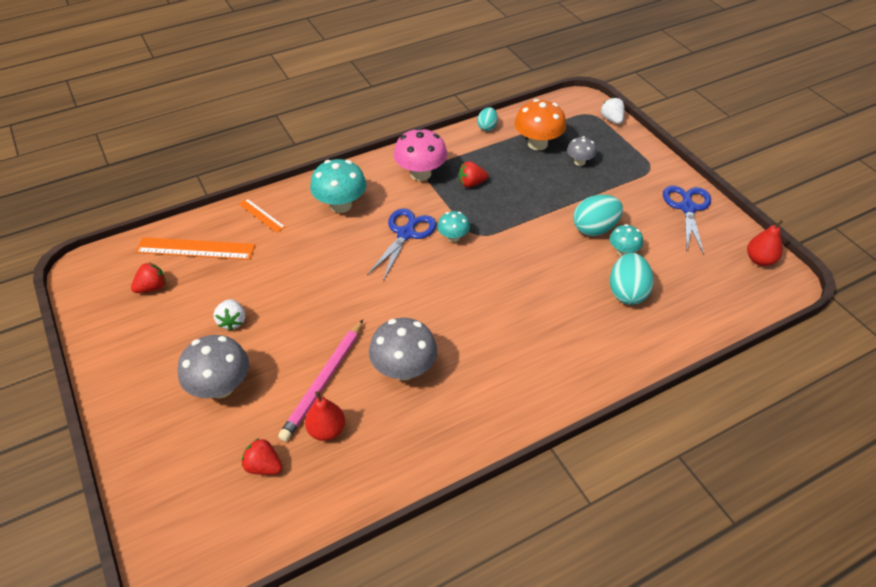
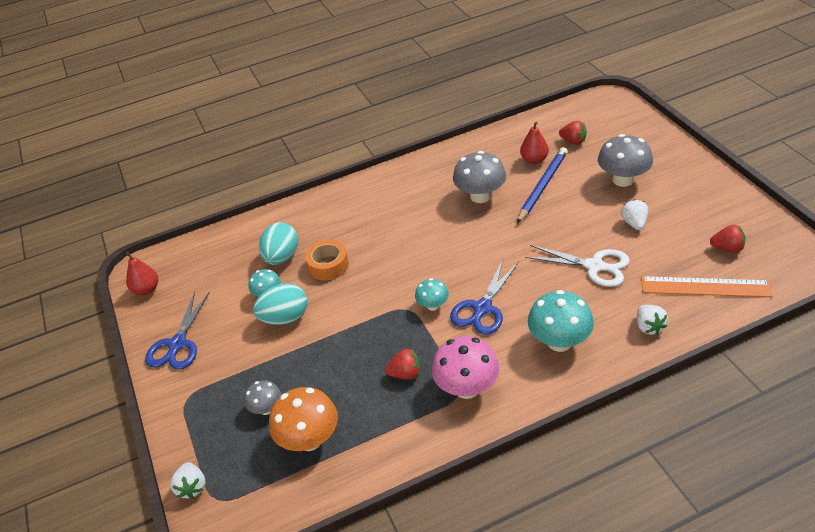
camera: 170 degrees left, 5 degrees down
(152, 287) = (727, 248): red strawberry -> red strawberry turned 135 degrees counterclockwise
(261, 215) = (649, 327): orange ruler -> white strawberry
(290, 272) = (595, 266): none -> white scissors
(324, 381) = (542, 186): pink pencil -> blue pencil
(487, 127) = (371, 472): turquoise egg -> none
(571, 281) = (328, 265): none -> orange tape

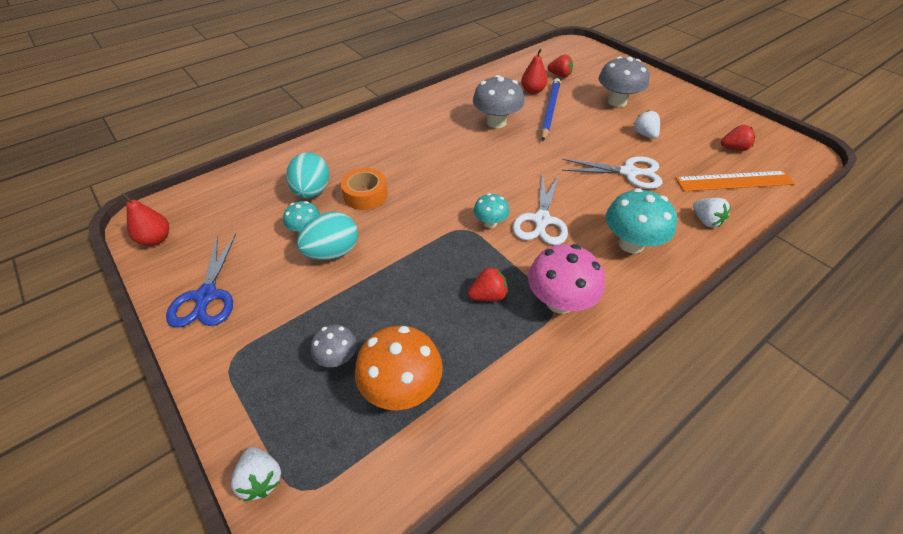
camera: 20 degrees left, 5 degrees up
(482, 309) = (541, 221): blue scissors -> white scissors

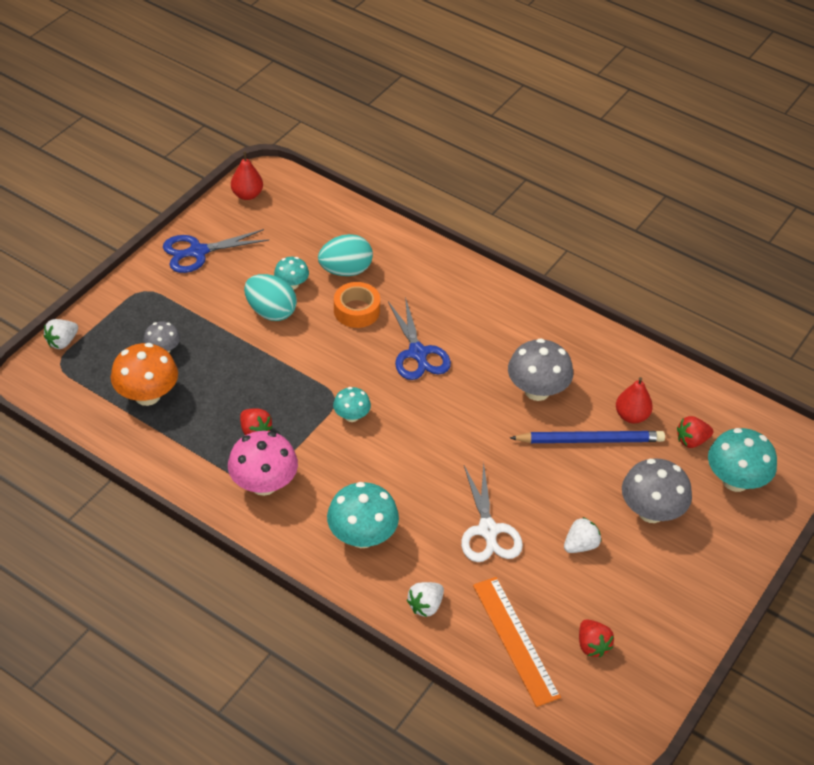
camera: 70 degrees right, 0 degrees up
(433, 170) = (418, 353): none -> blue scissors
(541, 221) = (370, 457): white scissors -> none
(560, 75) = (691, 441): red strawberry -> red strawberry turned 75 degrees clockwise
(595, 69) = (735, 481): none -> turquoise mushroom

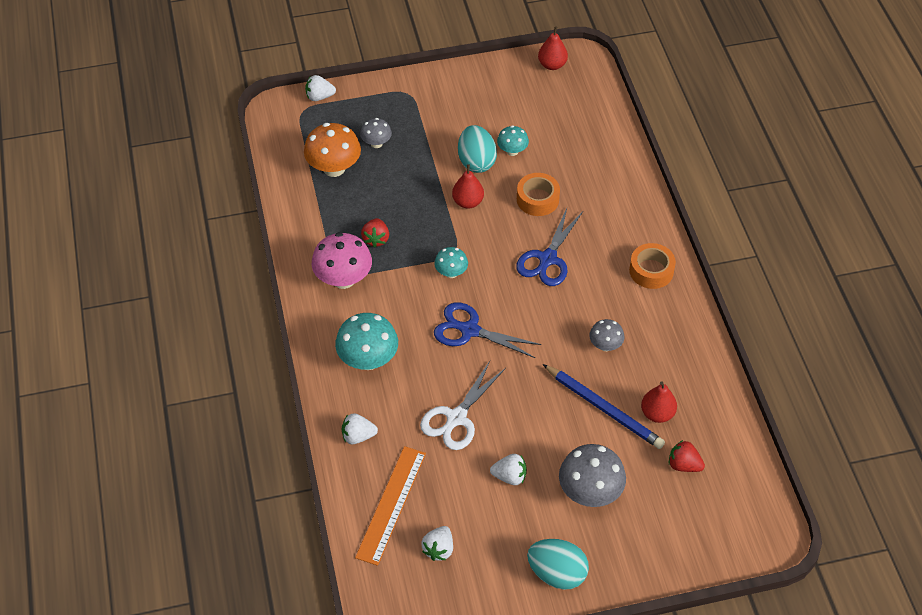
camera: 45 degrees right, 5 degrees up
(197, 252) = (472, 87): blue scissors -> blue scissors (469, 330)
(300, 349) = (468, 202): none -> red pear
(345, 270) = (562, 164): turquoise egg -> turquoise egg (557, 573)
(507, 310) = (651, 271): none -> orange tape
(537, 391) = (605, 345): grey mushroom -> grey mushroom, size x0.56
(592, 645) = (439, 549): red strawberry -> white strawberry
(735, 481) = (683, 519): turquoise mushroom -> none

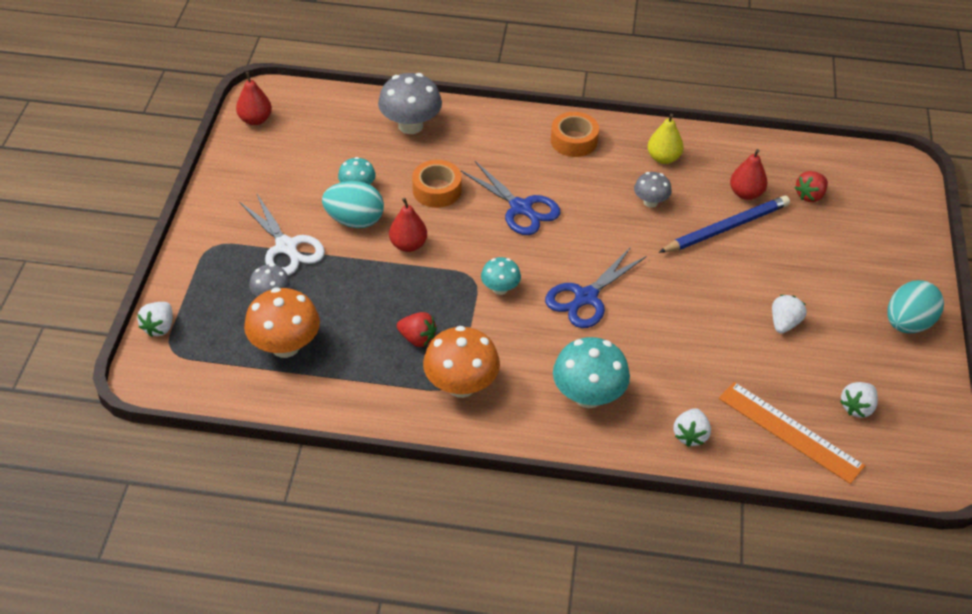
camera: 70 degrees left, 5 degrees down
(343, 279) = (461, 385): pink mushroom -> orange mushroom
(439, 549) = (857, 407): white strawberry -> white strawberry turned 90 degrees clockwise
(456, 418) = (697, 343): white scissors -> white scissors (287, 247)
(590, 492) = (821, 270): grey mushroom -> grey mushroom (410, 126)
(667, 340) = (663, 158): none -> yellow pear

